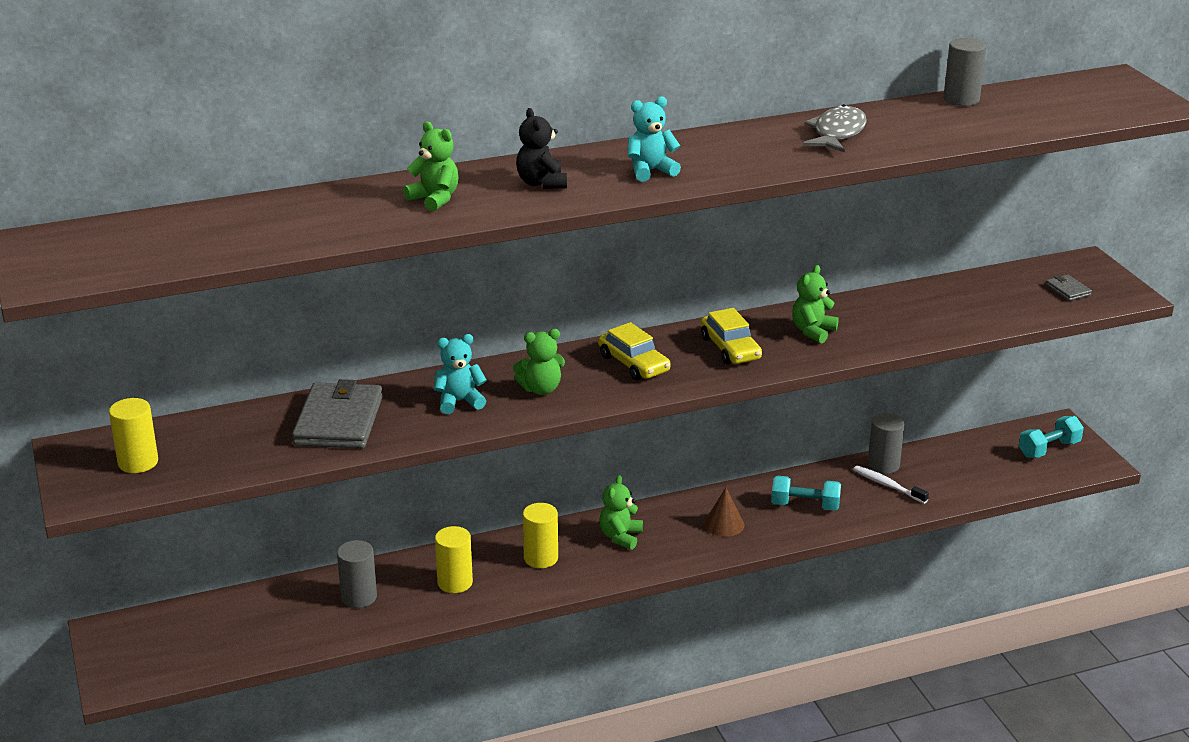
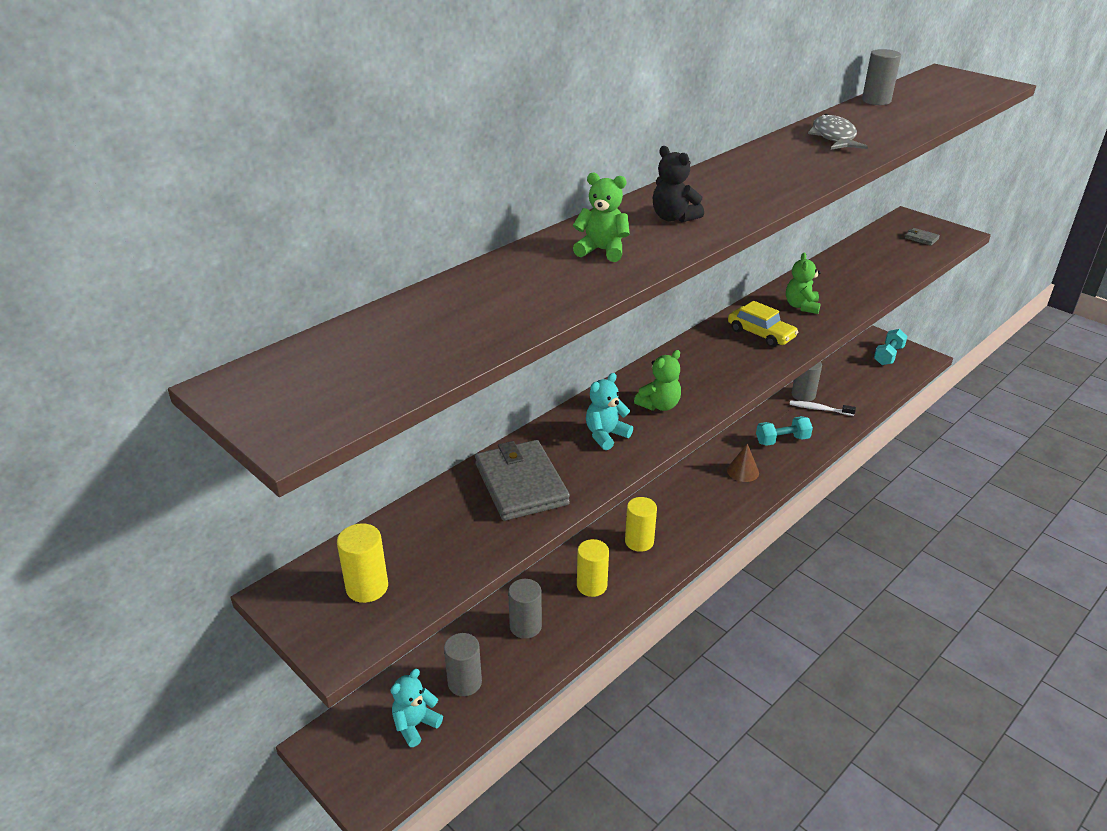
camera: 25 degrees left, 5 degrees up
(264, 624) = (464, 682): none -> grey cylinder
(620, 537) = (681, 504): green teddy bear -> none
(633, 363) = (706, 364): yellow car -> none
(650, 171) = (744, 191): turquoise teddy bear -> turquoise teddy bear (415, 725)

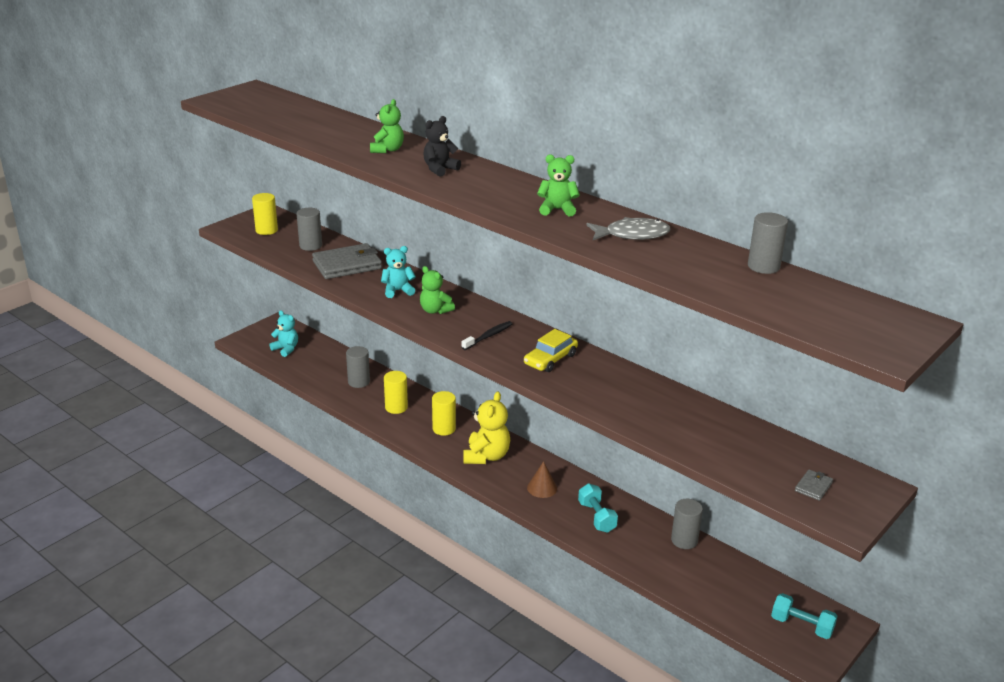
camera: 85 degrees right, 5 degrees down
(464, 682) = (314, 363): grey cylinder -> grey cylinder (310, 246)
(606, 435) = (398, 291): turquoise teddy bear -> turquoise teddy bear turned 60 degrees counterclockwise
(691, 508) = (486, 456): none -> yellow teddy bear
(718, 369) = (488, 336): none -> black toothbrush
(801, 306) = (608, 385): green teddy bear -> green teddy bear (557, 209)
(819, 409) = (660, 549): white toothbrush -> none

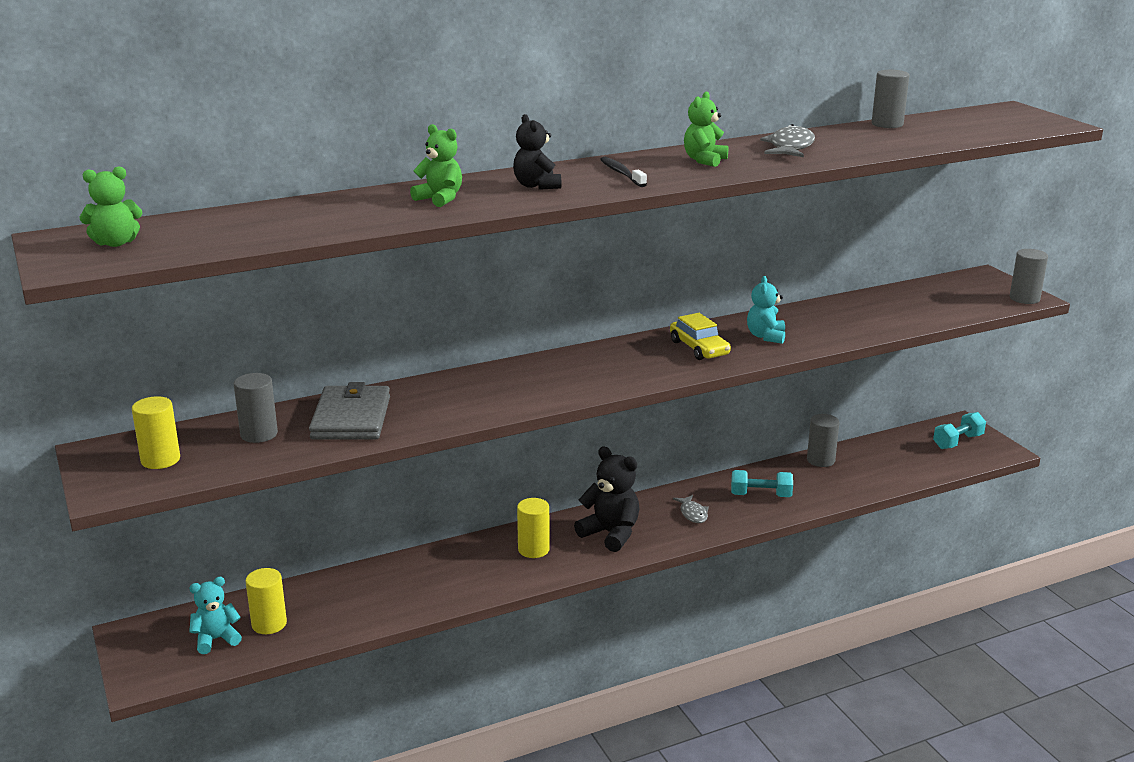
camera: 65 degrees left, 5 degrees down
(359, 382) = (369, 591): grey cylinder -> grey cylinder (1024, 298)
(396, 407) = (457, 574): yellow cylinder -> yellow cylinder (269, 624)
(398, 291) = (462, 398): turquoise teddy bear -> turquoise teddy bear (766, 336)
(435, 310) = (535, 385): green teddy bear -> green teddy bear (116, 243)
(486, 456) = (611, 534): yellow teddy bear -> black teddy bear
(488, 336) = (624, 368): black toothbrush -> black toothbrush (621, 173)
(542, 488) = (693, 514): brown cone -> grey fish
(813, 487) = (977, 295): grey wallet -> none

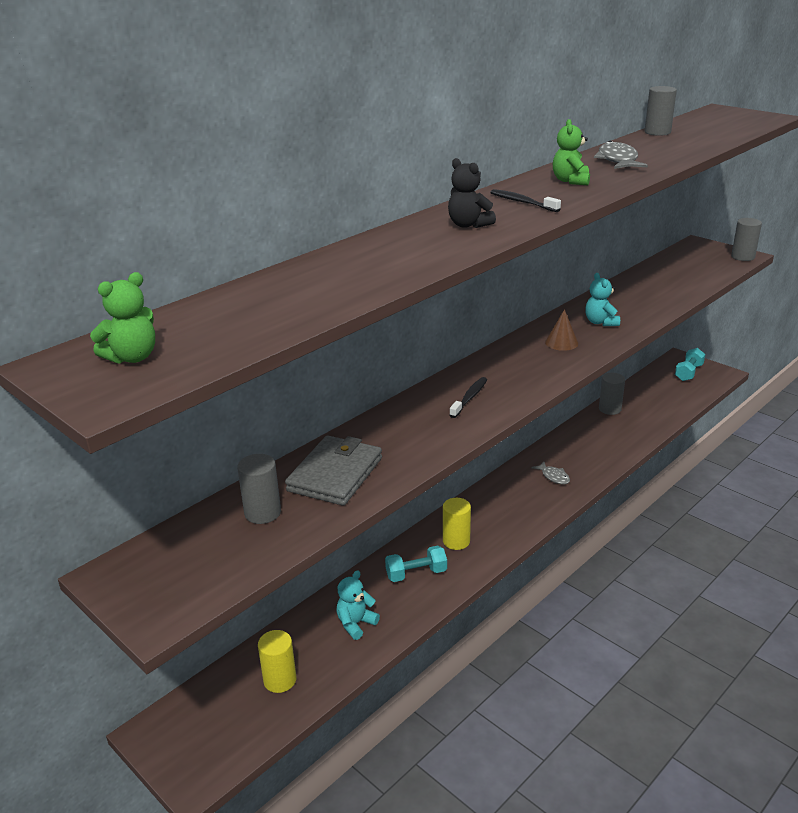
camera: 20 degrees left, 5 degrees up
(160, 460) = (187, 566): yellow cylinder -> none
(216, 639) = (240, 711): turquoise teddy bear -> turquoise teddy bear (356, 623)
(351, 418) = (335, 474): grey wallet -> grey wallet turned 45 degrees clockwise
(440, 199) = (401, 251): green teddy bear -> none
(545, 380) = (469, 398): none -> black toothbrush
(611, 534) = (506, 510): black teddy bear -> none
(699, 348) = (561, 342): yellow car -> brown cone
(760, 495) = (590, 448): turquoise dumbbell -> turquoise dumbbell (416, 574)

